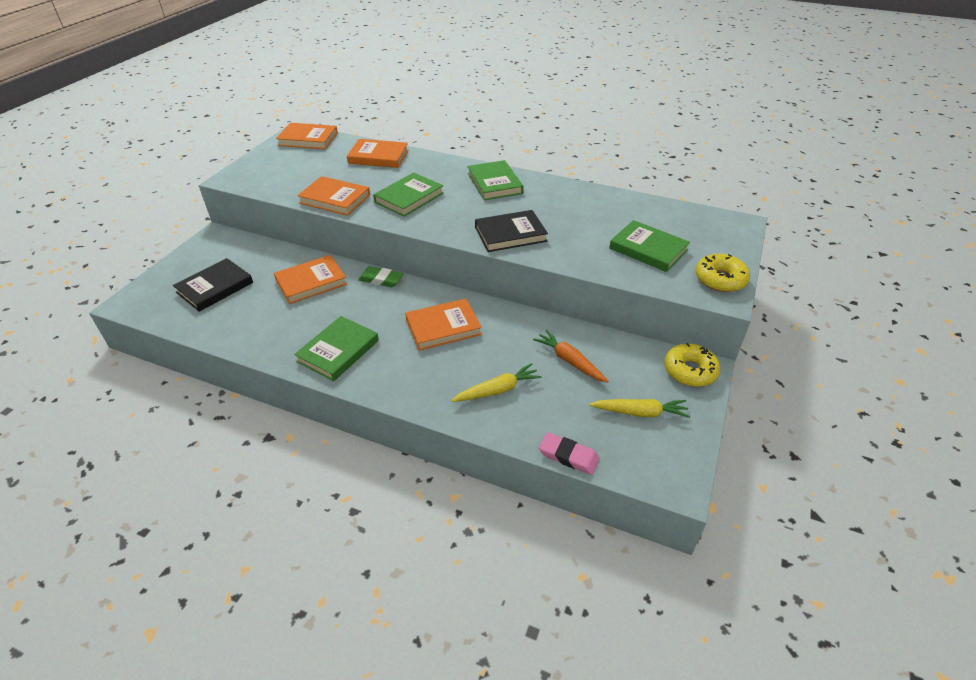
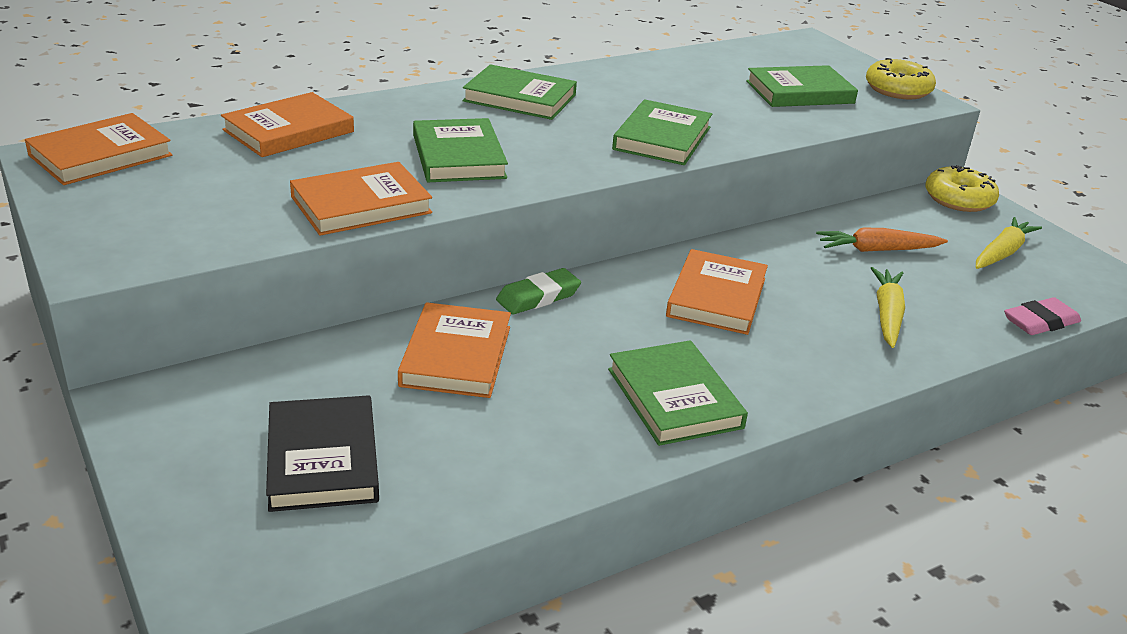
camera: 55 degrees left, 10 degrees down
(510, 234) = (662, 138): black book -> green book

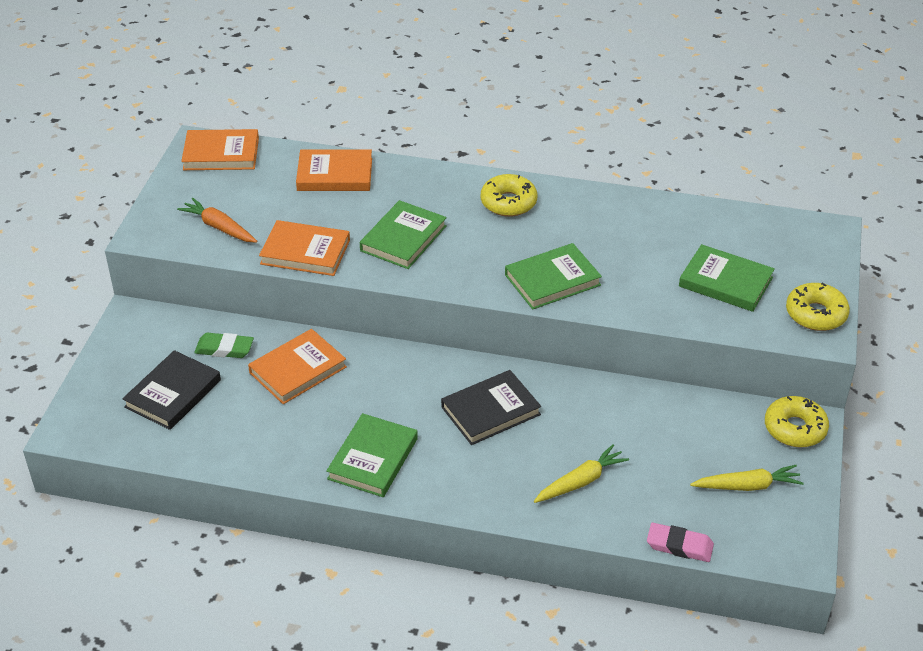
camera: 45 degrees right, 10 degrees up
(520, 98) = (508, 202): green book -> yellow donut
(538, 297) = (388, 355): green eraser -> green eraser (224, 349)
(716, 297) = (490, 411): orange book -> black book
(877, 250) = (655, 434): orange carrot -> orange carrot (219, 227)

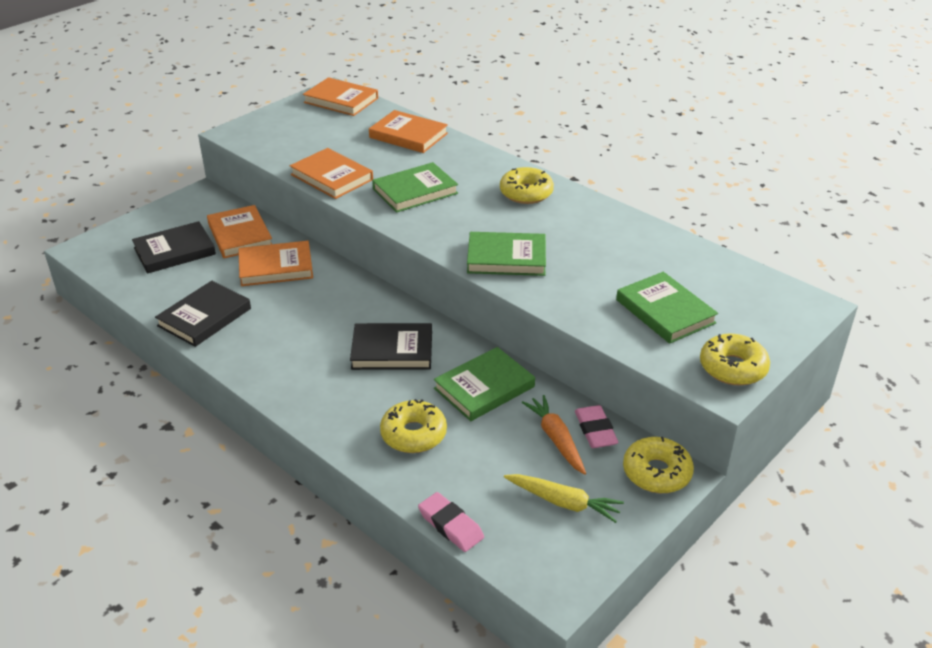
camera: 30 degrees right, 5 degrees down
(219, 227) = (288, 143): orange carrot -> orange carrot (556, 439)
(224, 349) = (240, 235): green eraser -> orange book
(280, 452) = (204, 317): none -> black book
(373, 459) = (265, 349): green book -> green book (484, 387)
(581, 481) = (413, 434): yellow carrot -> yellow donut
(721, 412) = (595, 430): none -> pink eraser

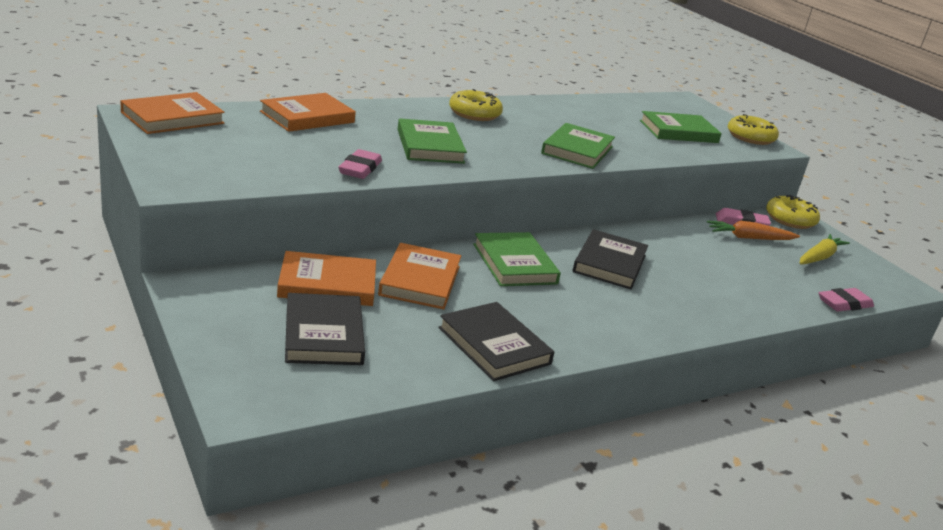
camera: 75 degrees left, 10 degrees down
(332, 177) = (360, 168): orange book -> pink eraser
(413, 434) = (733, 287): yellow donut -> none
(484, 387) = (678, 243): green book -> green book (514, 264)

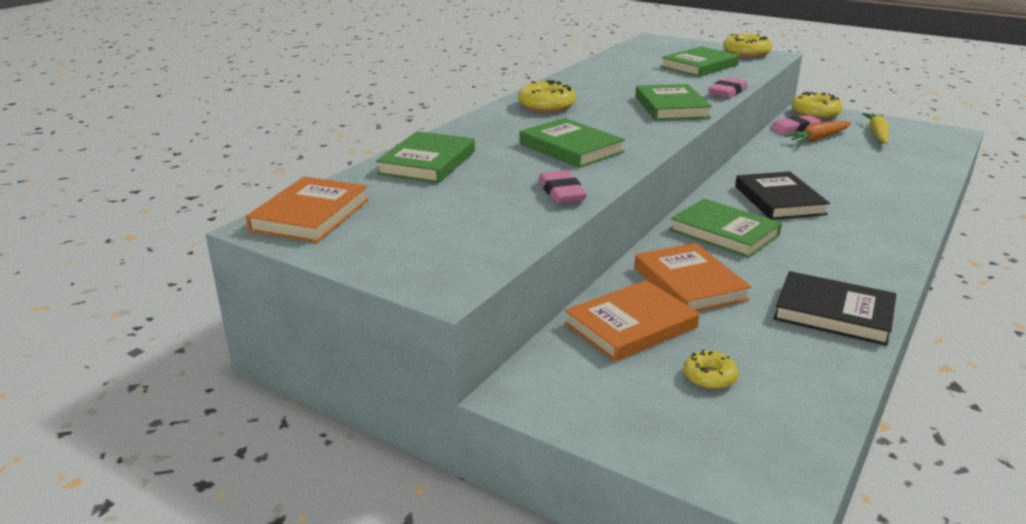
camera: 25 degrees left, 0 degrees up
(307, 117) = (427, 162): orange book -> green book
(324, 334) = (709, 377): black book -> yellow donut
(844, 304) = (948, 162): pink eraser -> pink eraser (727, 92)

